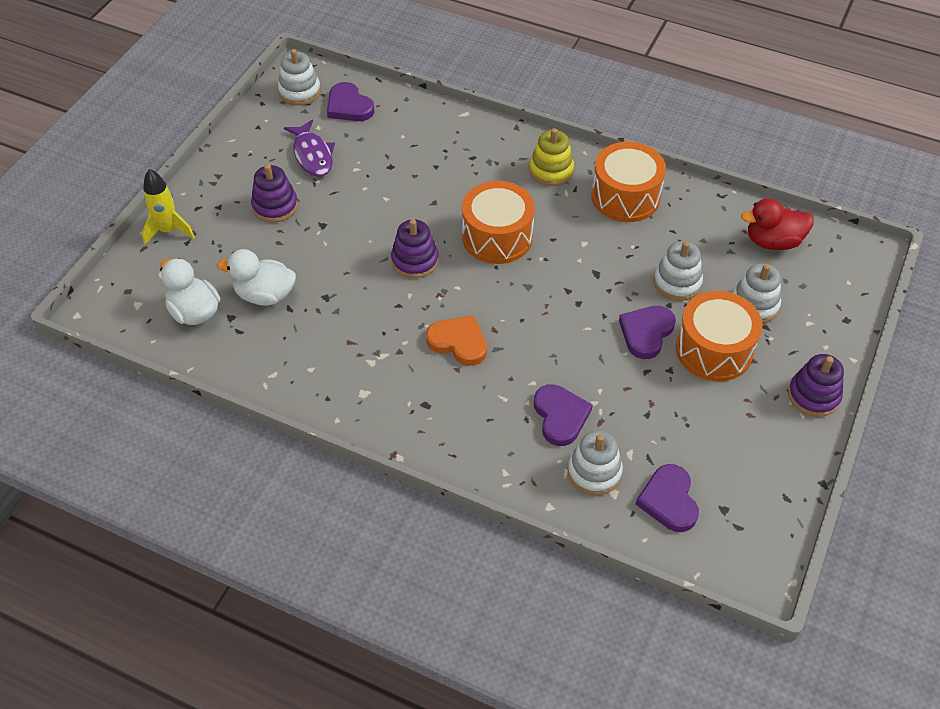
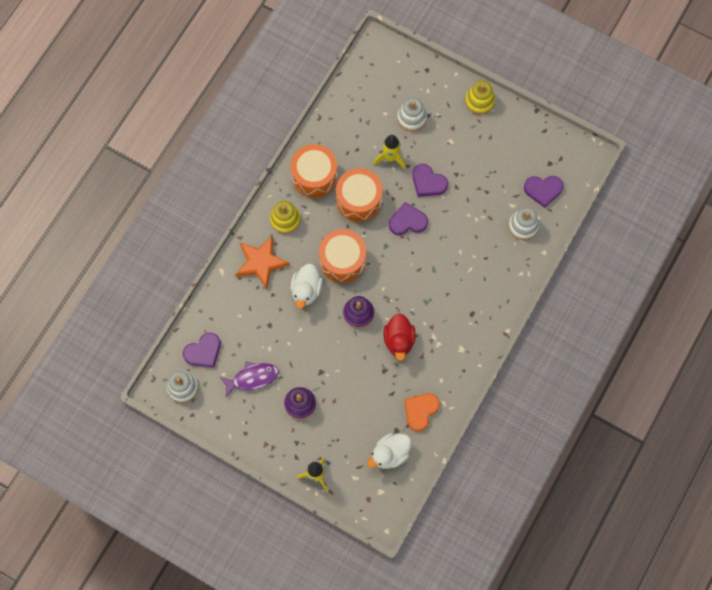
camera: 85 degrees left, 20 degrees up
(265, 295) = (379, 409): white duck -> white duck (306, 290)
(458, 342) = (427, 291): orange heart -> orange heart (420, 411)
(482, 150) = (261, 262): none -> orange star
(560, 416) = (485, 239): purple heart -> purple heart (407, 221)
(677, 282) = (390, 158): white stacking toy -> yellow rocket
(714, 350) = (443, 147): orange drum -> orange drum (359, 200)
(773, 241) = (362, 96): red duck -> red duck (399, 340)
(813, 395) = (479, 101): purple stacking toy -> yellow stacking toy

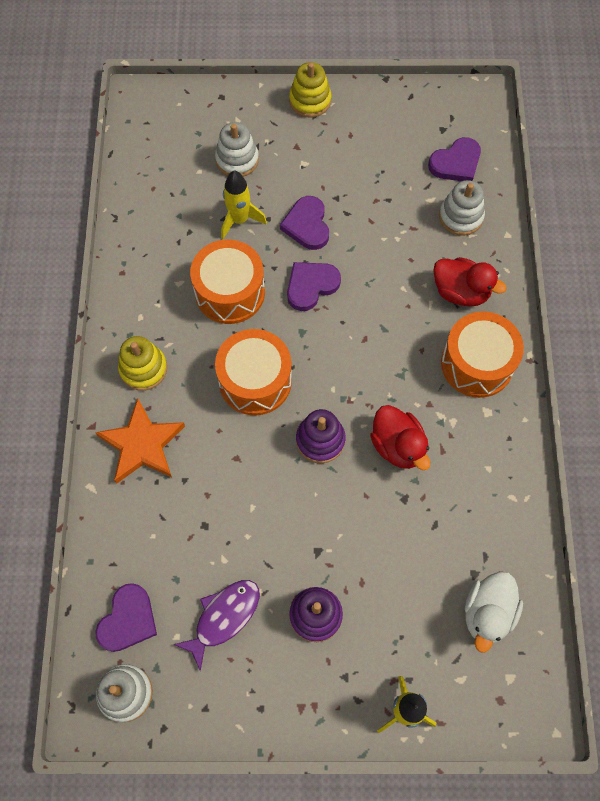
camera: 30 degrees left, 5 degrees down
(306, 290) = (229, 448): white duck -> none
(314, 176) = (151, 292): orange drum -> orange drum (477, 364)
(420, 411) = (489, 526): orange heart -> none
(428, 182) = (307, 225): purple heart -> purple heart turned 75 degrees clockwise
(492, 272) = (461, 292): none -> red duck

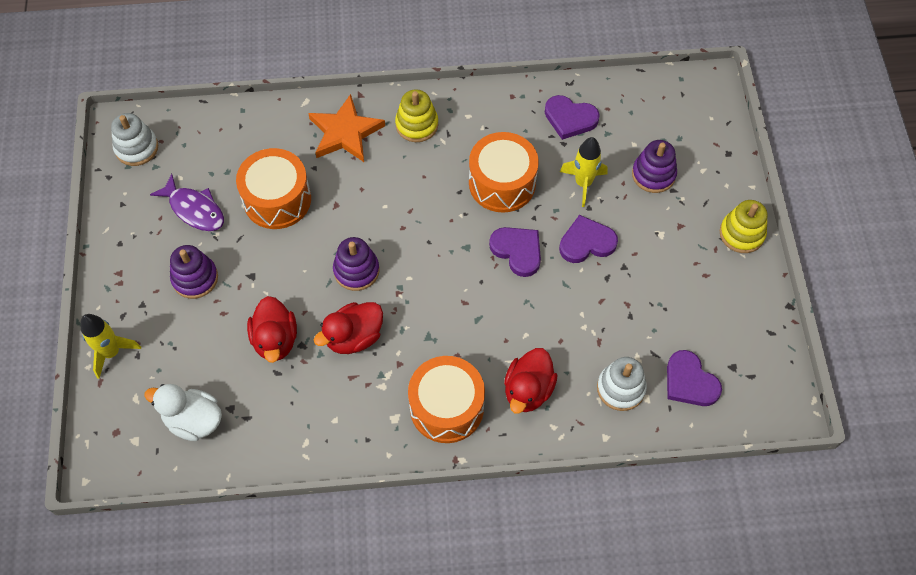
camera: 85 degrees right, 5 degrees down
(128, 620) = (194, 142): purple heart -> purple heart (570, 119)
(237, 160) = (653, 174): white stacking toy -> purple stacking toy
(255, 381) = (412, 212): orange drum -> orange drum (277, 199)
(397, 526) = (275, 340): none -> red duck

